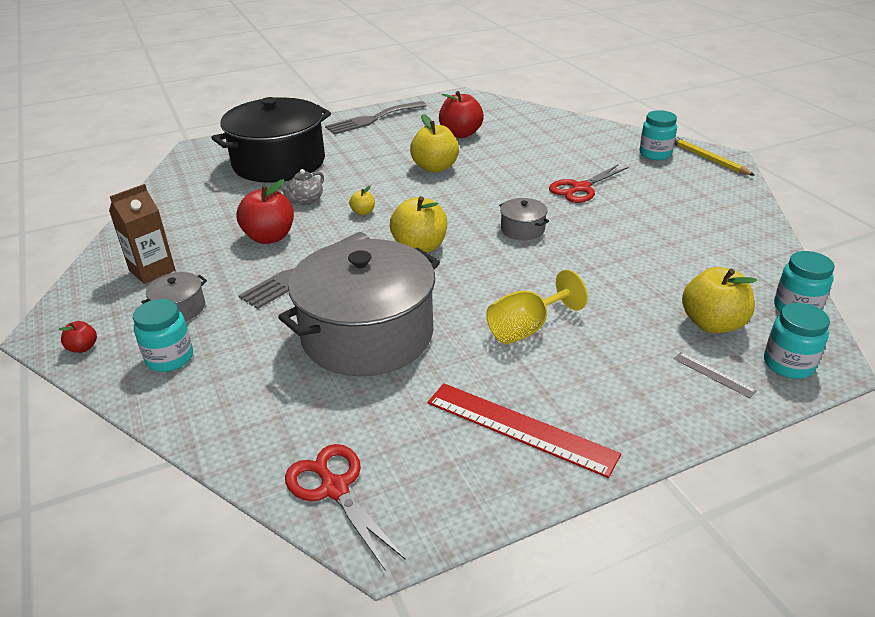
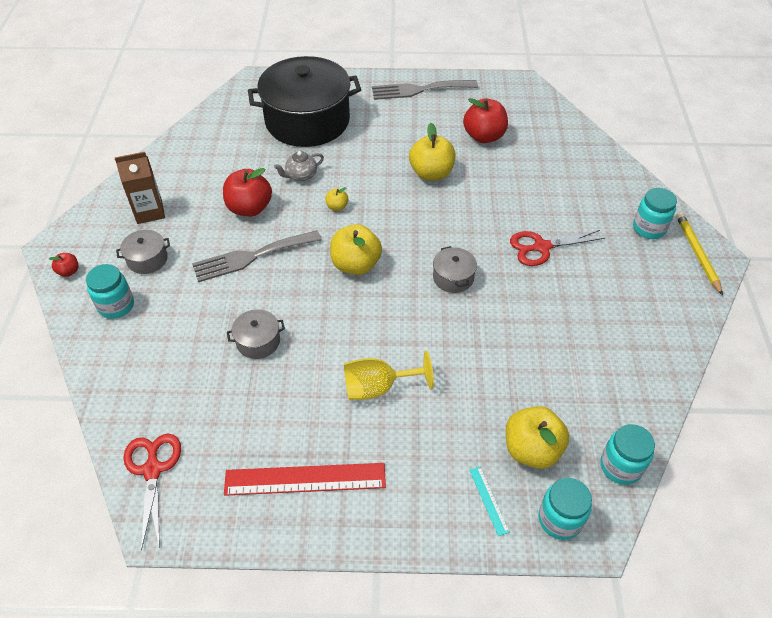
camera: 25 degrees right, 15 degrees up
(367, 334) = (258, 341): grey pot -> grey pot, size x0.40
(520, 428) = (305, 479): red ruler -> red ruler turned 60 degrees counterclockwise
(713, 374) = (488, 500): grey ruler -> turquoise ruler

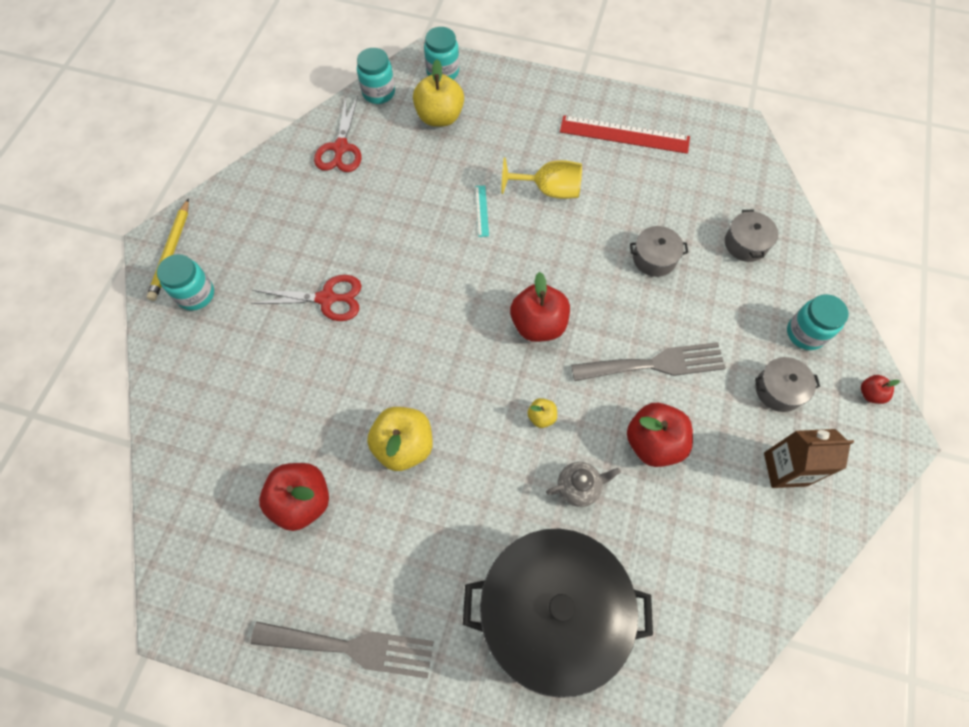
camera: 165 degrees left, 15 degrees up
(153, 470) = (748, 166): red scissors -> red scissors (340, 148)
(356, 265) = (538, 324): yellow apple -> red apple
(453, 277) = (438, 283): grey pot -> grey pot (745, 244)
(488, 500) = (488, 93): turquoise ruler -> turquoise ruler (482, 211)

